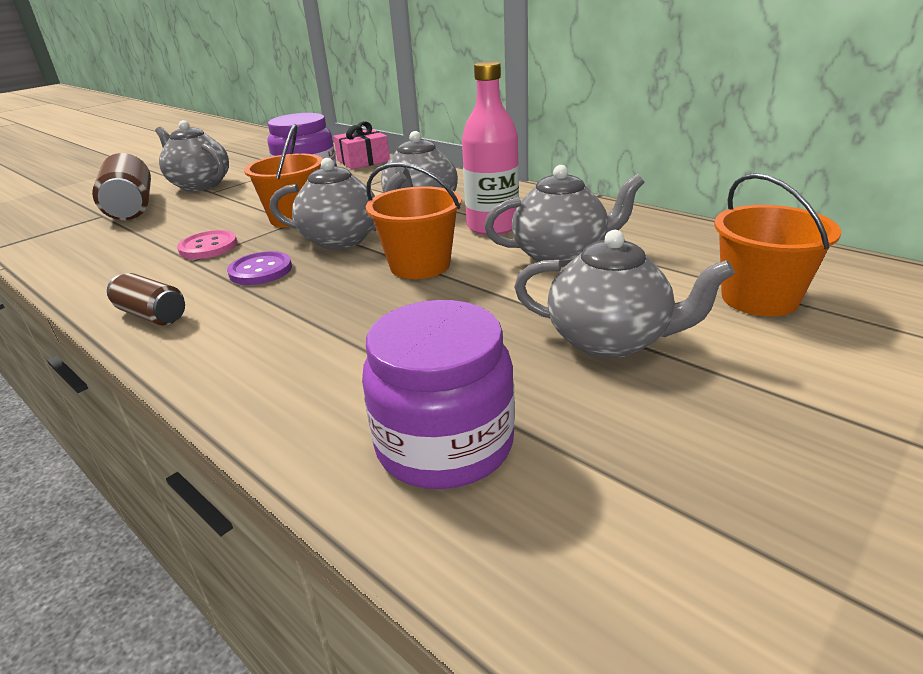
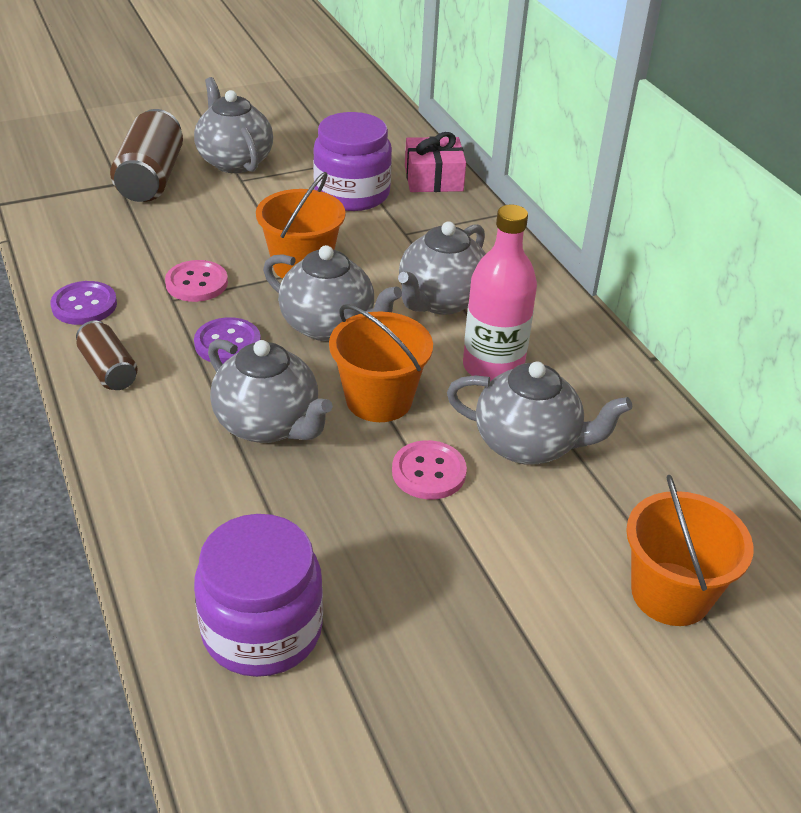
camera: 20 degrees right, 10 degrees up
(104, 284) = (84, 305): none -> purple button
(500, 291) = (429, 472): none -> pink button
(610, 341) = (479, 582): grey teapot -> grey teapot (268, 424)

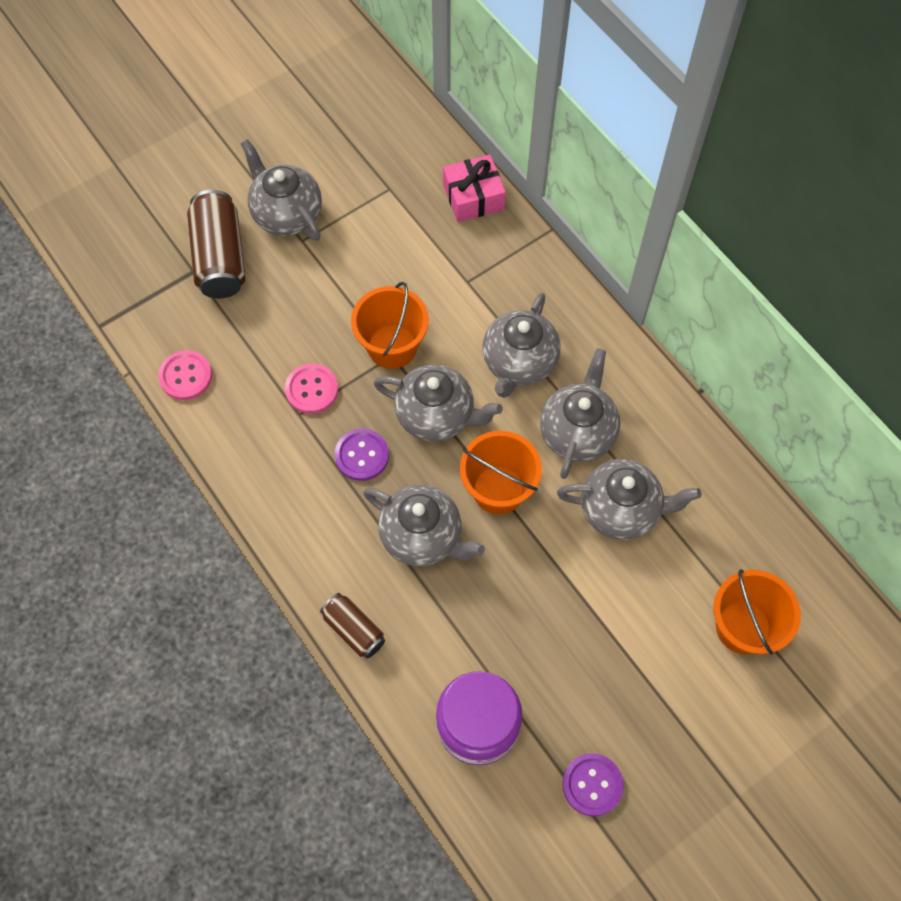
camera: 10 degrees left, 25 degrees up
(84, 305) = (229, 439): purple button -> purple button (592, 785)
(109, 370) = (279, 508): brown can -> brown can (354, 629)
(352, 193) = (406, 237): purple jar -> none
(429, 472) = (554, 555): pink button -> pink button (186, 376)
(493, 367) = (577, 432): pink bottle -> grey teapot

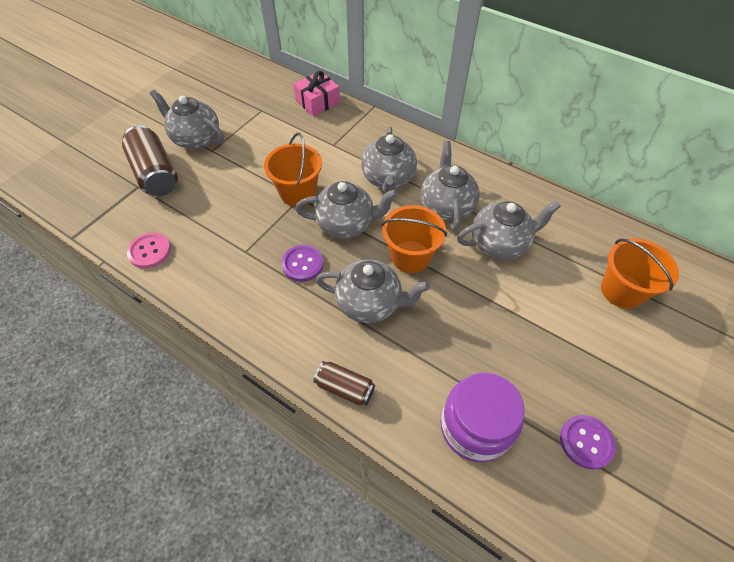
camera: 20 degrees left, 10 degrees down
(311, 389) = (249, 233): pink button -> none

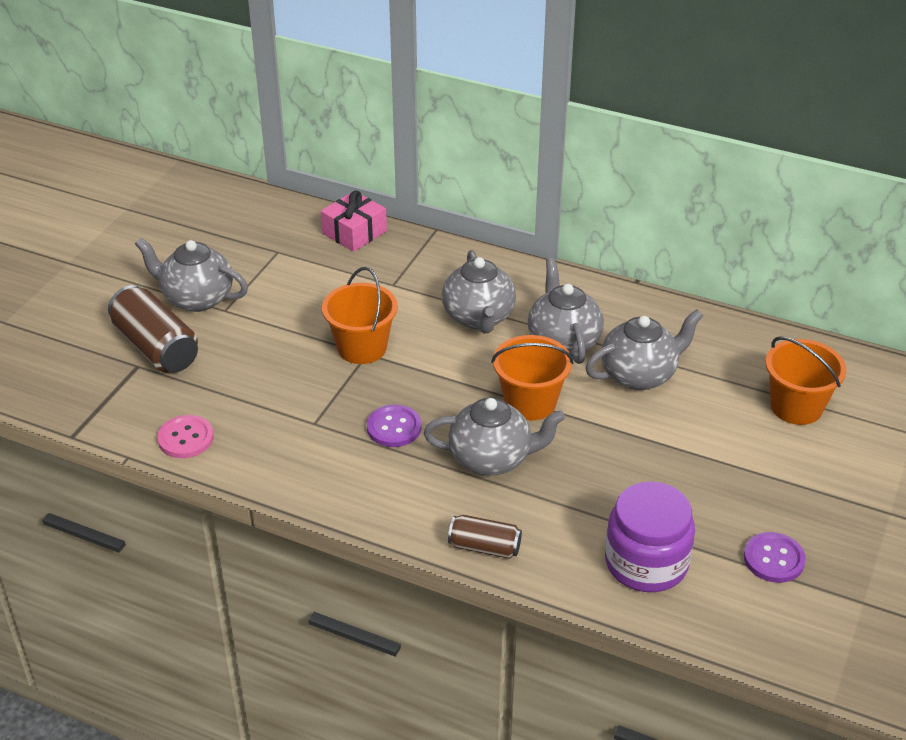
camera: 10 degrees left, 15 degrees down
(346, 224) = (437, 376): grey teapot -> none

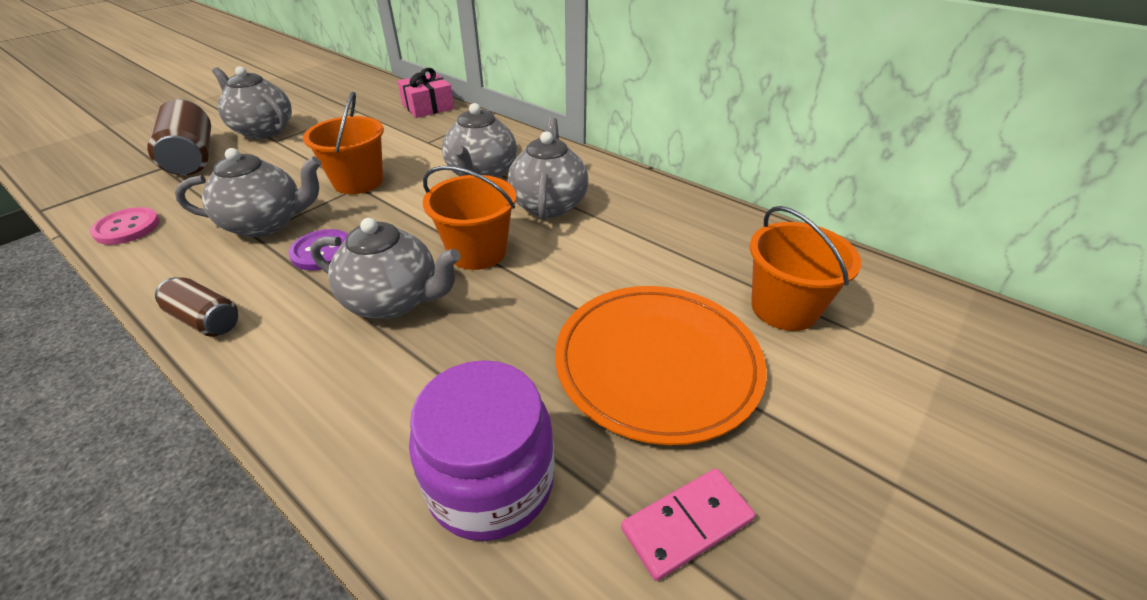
camera: 15 degrees right, 0 degrees up
(484, 547) = (299, 406): brown can -> brown can (206, 320)
(639, 375) = (611, 245): grey teapot -> grey teapot (267, 223)
(718, 468) = (657, 363): none -> orange plate
(773, 559) = (686, 524): purple button -> pink domino

